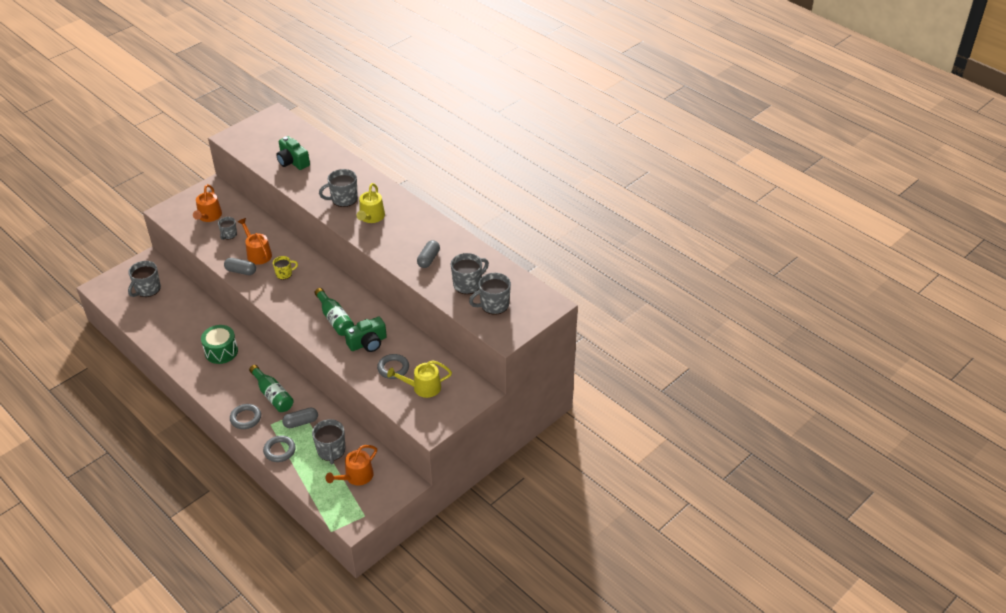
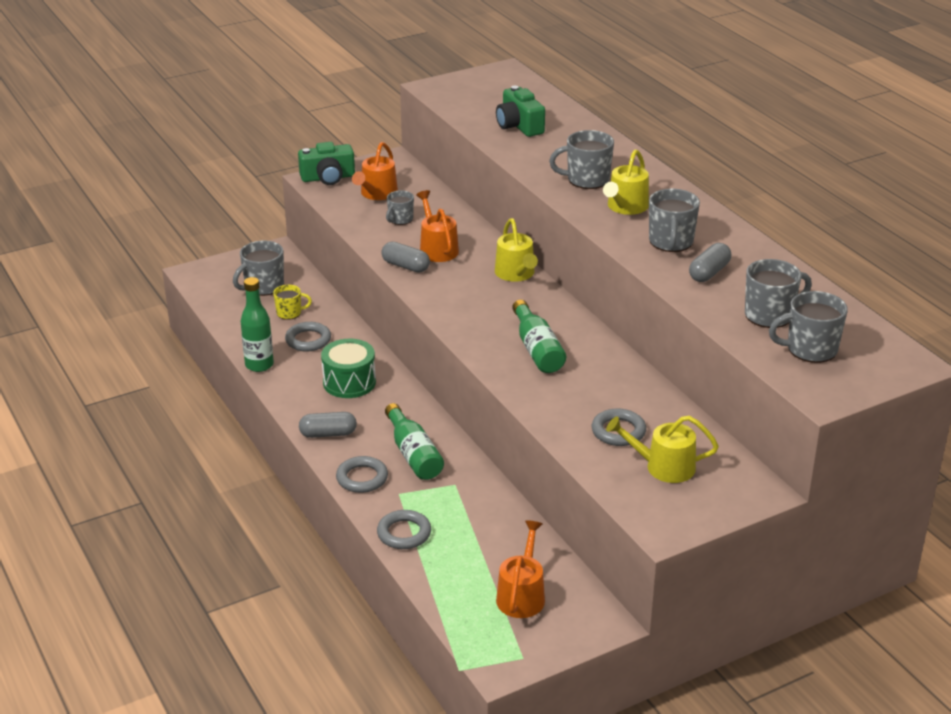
camera: 15 degrees right, 10 degrees down
(161, 350) = (259, 365): none -> green bottle
(187, 325) = (308, 340): none -> grey ring
(284, 274) = (471, 279): yellow mug -> yellow mug (289, 313)
(301, 422) = (449, 500): grey capsule -> grey capsule (328, 434)
(311, 264) = (516, 274): none -> yellow watering can
(331, 451) = (488, 550): grey mug -> grey mug (671, 242)
(356, 476) = (521, 595): orange watering can -> orange watering can turned 135 degrees clockwise
(368, 343) = (583, 390): green camera -> green camera (328, 178)

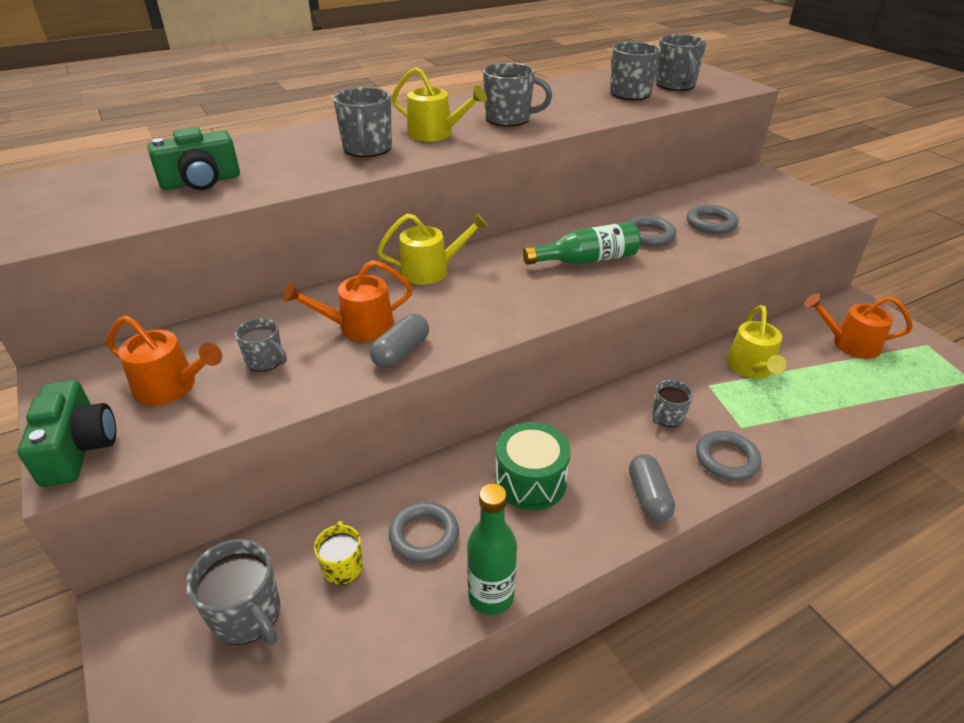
camera: 90 degrees left, 5 degrees up
(404, 533) = (806, 421): grey ring -> grey ring (649, 235)
(413, 454) = (667, 417): green bottle -> grey mug
(664, 467) = (751, 207): yellow watering can -> yellow watering can (751, 368)
(709, 272) = (564, 108): grey capsule -> none

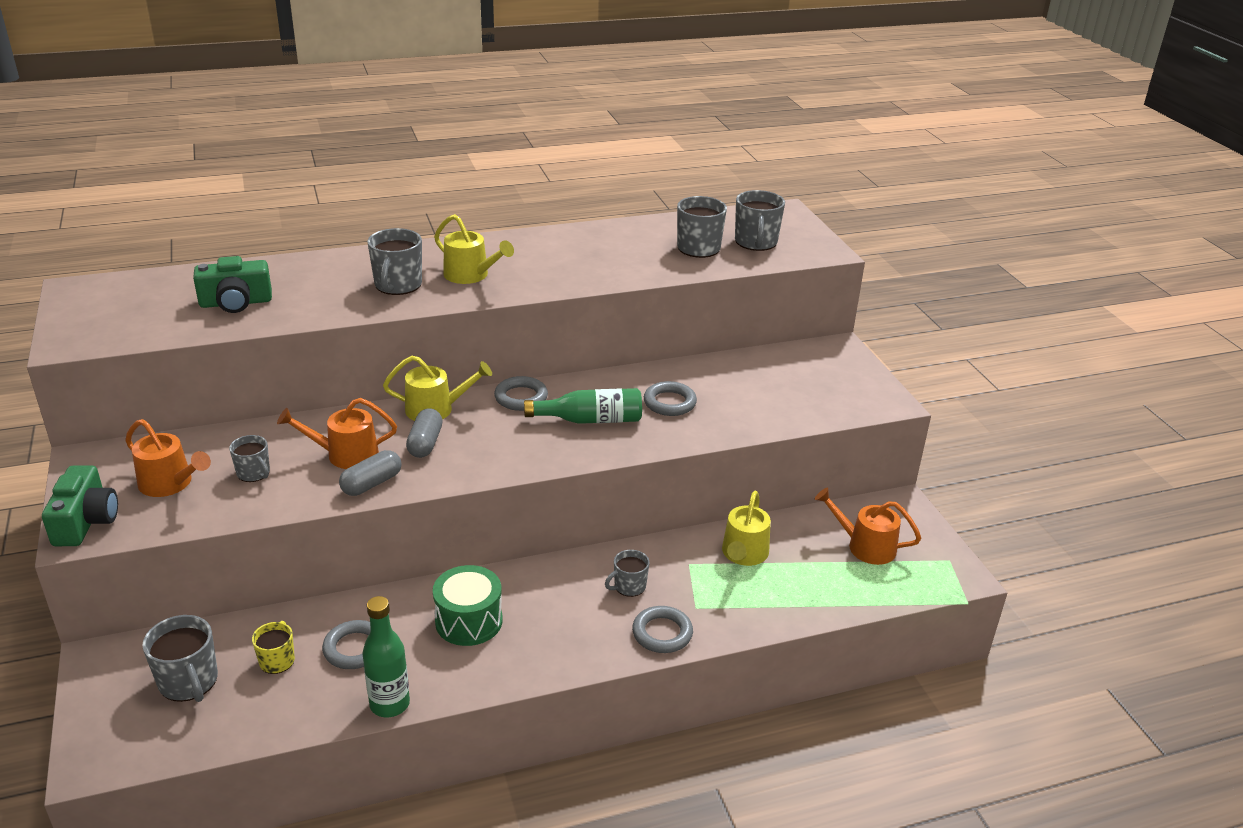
camera: 10 degrees right, 5 degrees down
(509, 119) = (553, 266): grey mug -> none
(648, 497) = (568, 652): grey capsule -> grey capsule (425, 443)
(711, 223) = (743, 398): grey ring -> grey ring (521, 397)

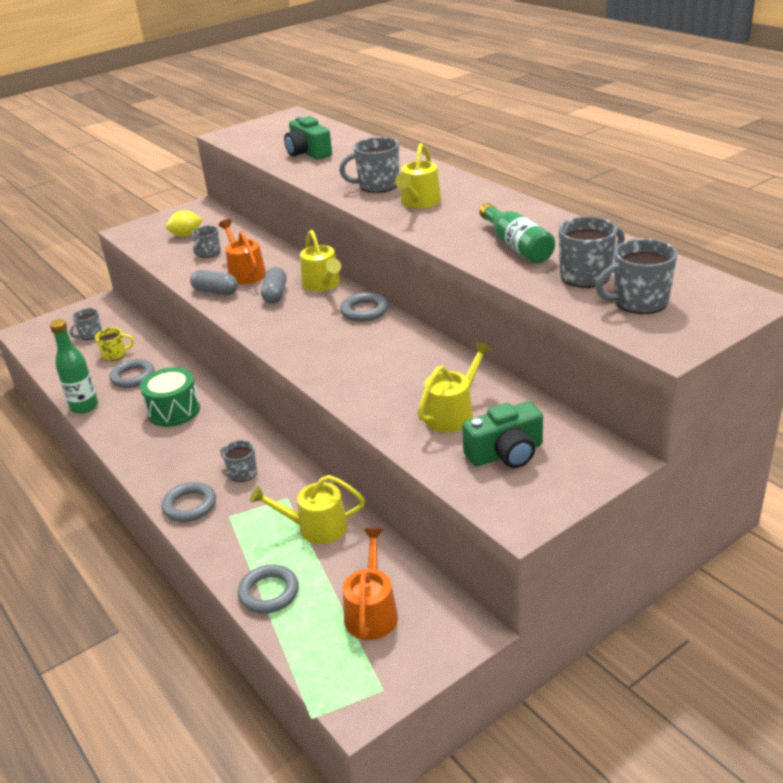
camera: 75 degrees right, 0 degrees up
(86, 521) = (140, 228): green camera -> green camera (506, 453)
(170, 483) = (186, 235): orange watering can -> yellow lemon
(189, 682) = (90, 334): grey mug -> grey mug, size x0.62
(425, 443) = (275, 294): grey capsule -> grey capsule turned 75 degrees counterclockwise
(590, 420) = (352, 349): green bottle -> green bottle (516, 246)
(669, 403) = (409, 380): grey ring -> grey ring (269, 592)
(737, 395) = (452, 413): none -> yellow watering can

